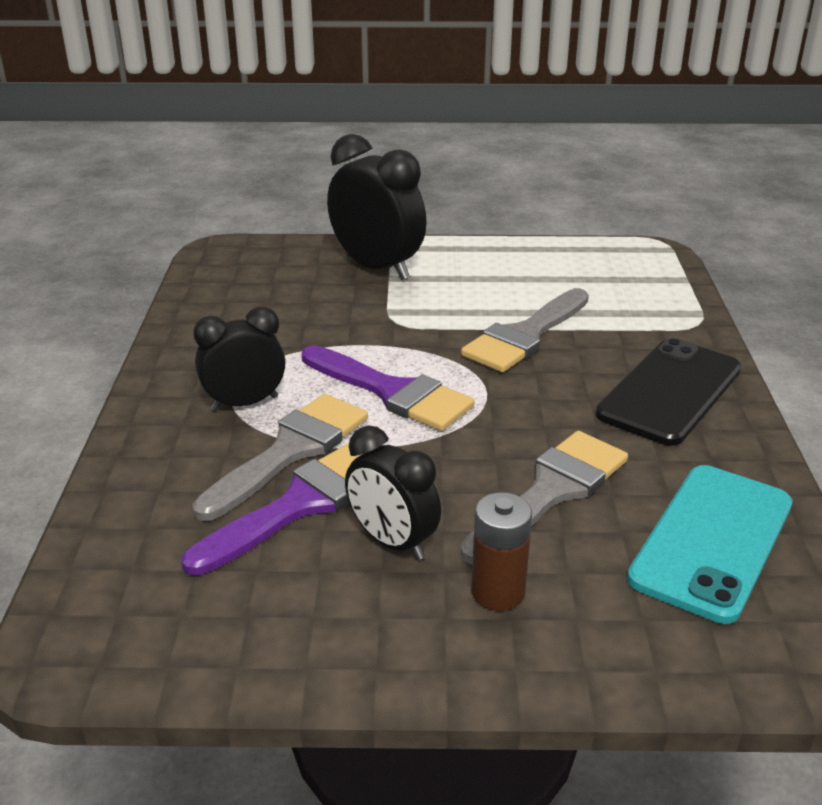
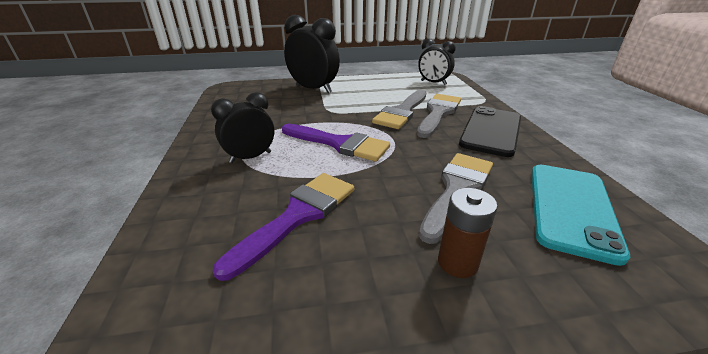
camera: 10 degrees left, 0 degrees up
(290, 451) = (285, 182): grey brush -> grey brush (438, 113)
(392, 542) = (369, 234): black clock -> black clock (433, 83)

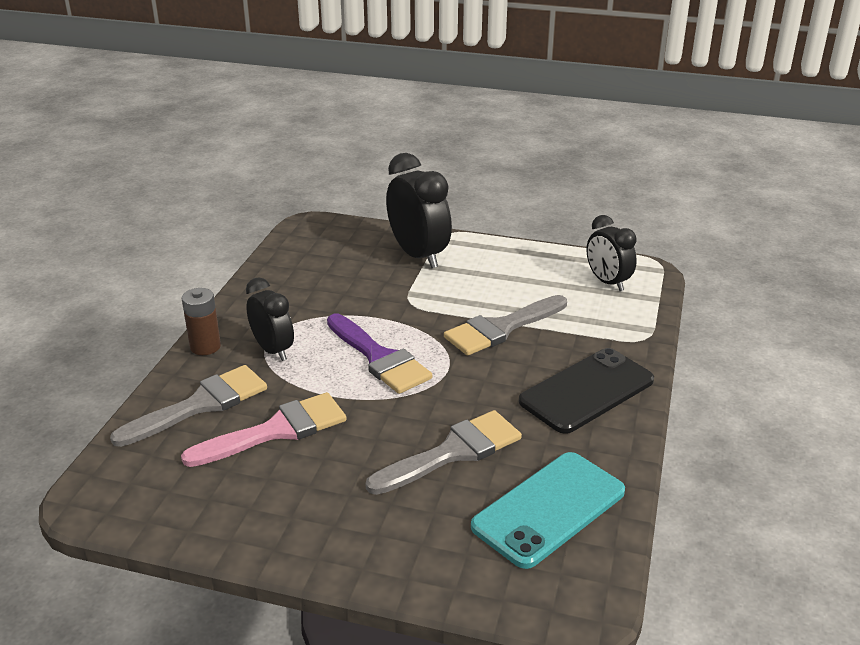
camera: 25 degrees right, 0 degrees up
(250, 157) = (273, 350): black clock -> black clock turned 60 degrees clockwise
(298, 215) = (276, 430): purple brush -> pink brush
(438, 113) = (549, 343): grey brush -> grey brush (200, 405)
(457, 262) = (377, 515): brown battery -> brown battery (205, 347)

